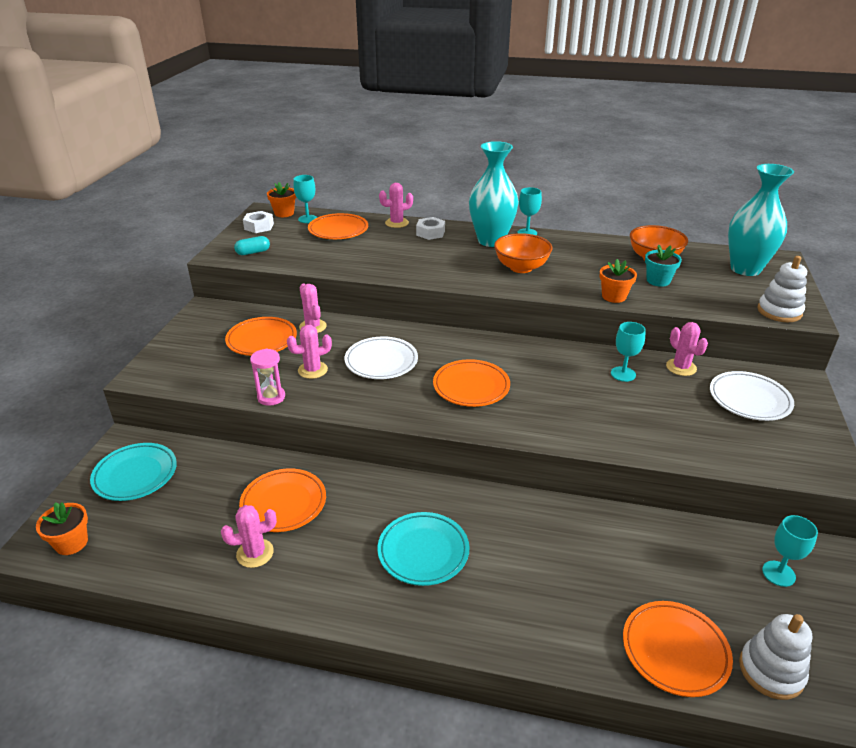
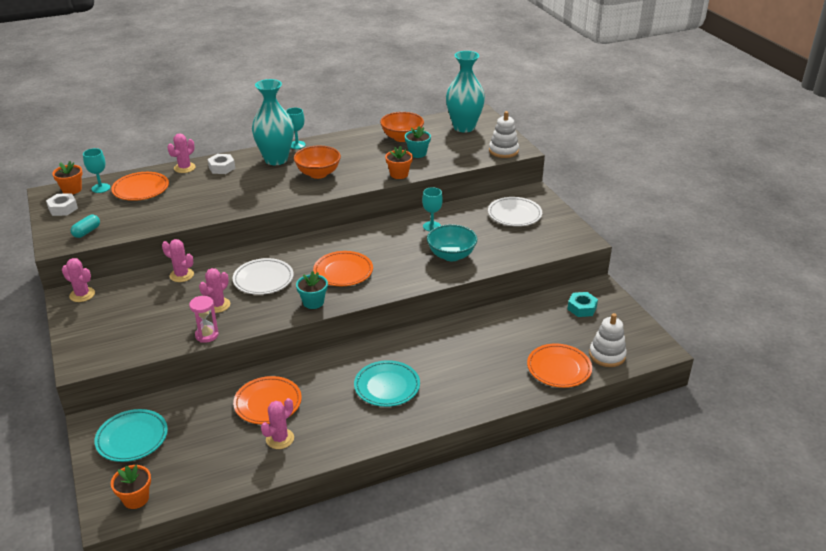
camera: 35 degrees left, 0 degrees up
(262, 340) = (151, 300): orange plate -> none
(407, 408) = (313, 302): none -> turquoise flower pot
(618, 419) = (451, 255): none -> turquoise bowl
(681, 367) = (462, 209): pink cactus -> pink cactus (82, 295)
(778, 573) = (582, 308): turquoise goblet -> turquoise nut

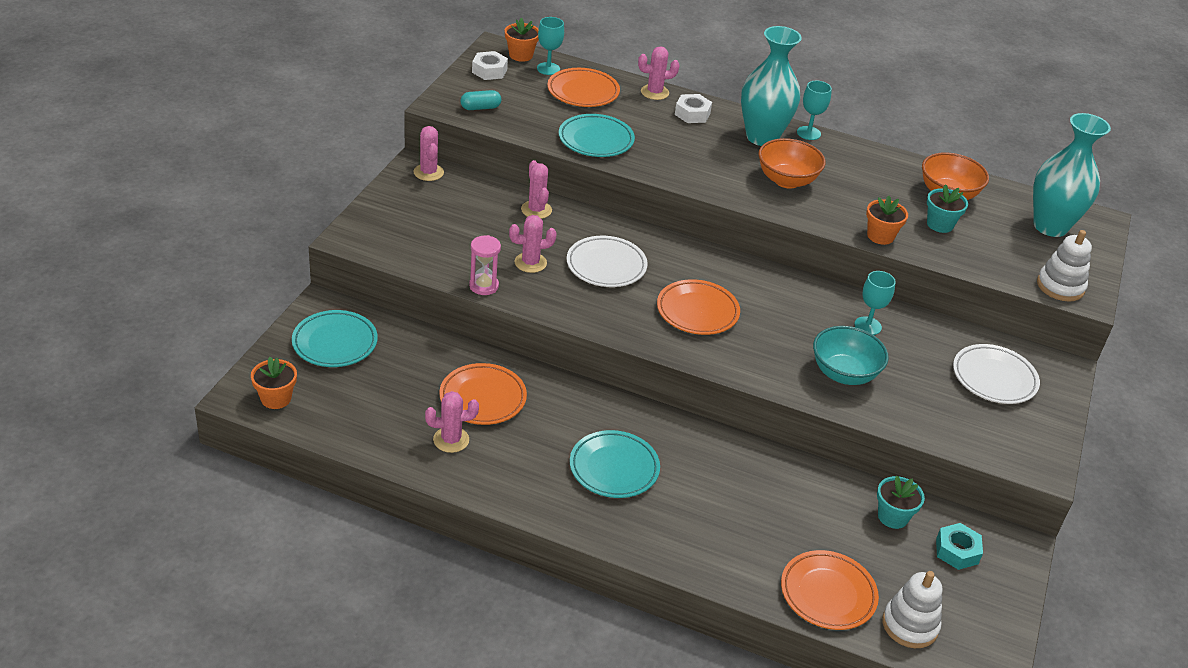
camera: 40 degrees right, 5 degrees up
(185, 210) = (596, 140): none -> turquoise plate
(313, 302) = (624, 323): turquoise flower pot -> turquoise flower pot (892, 516)

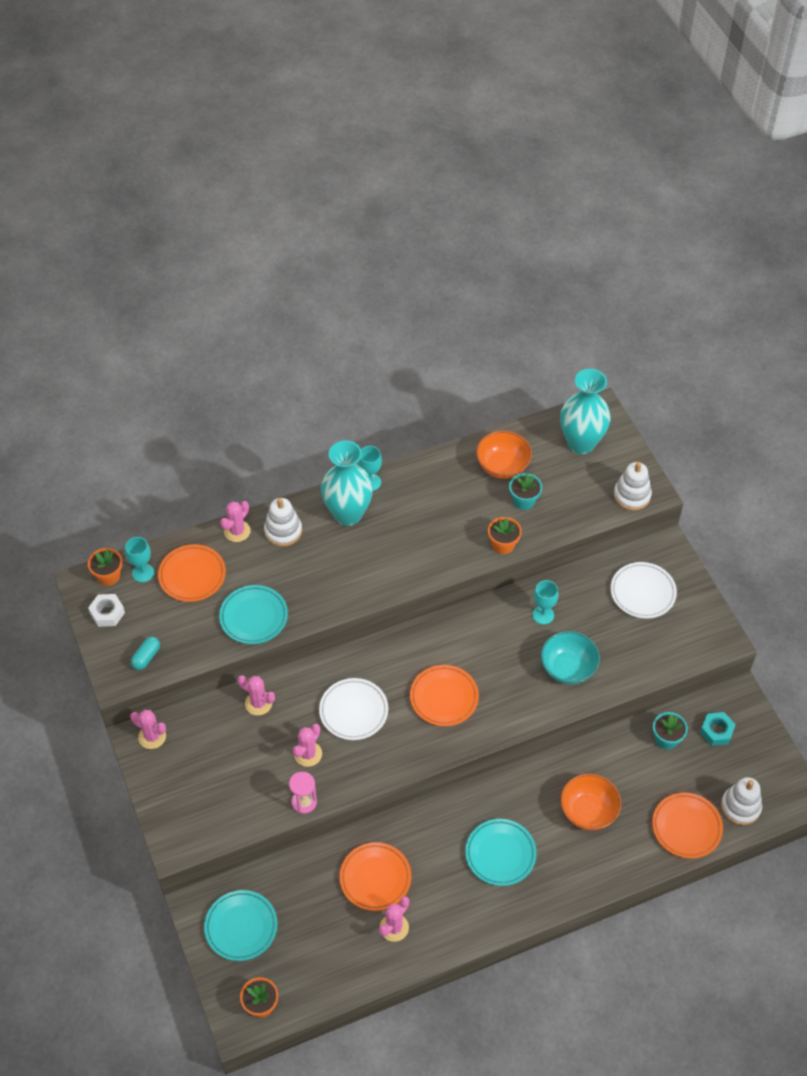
camera: 40 degrees left, 15 degrees up
(692, 114) = (283, 531): white nut -> white stacking toy
(786, 180) = (403, 543): orange bowl -> orange bowl (588, 811)

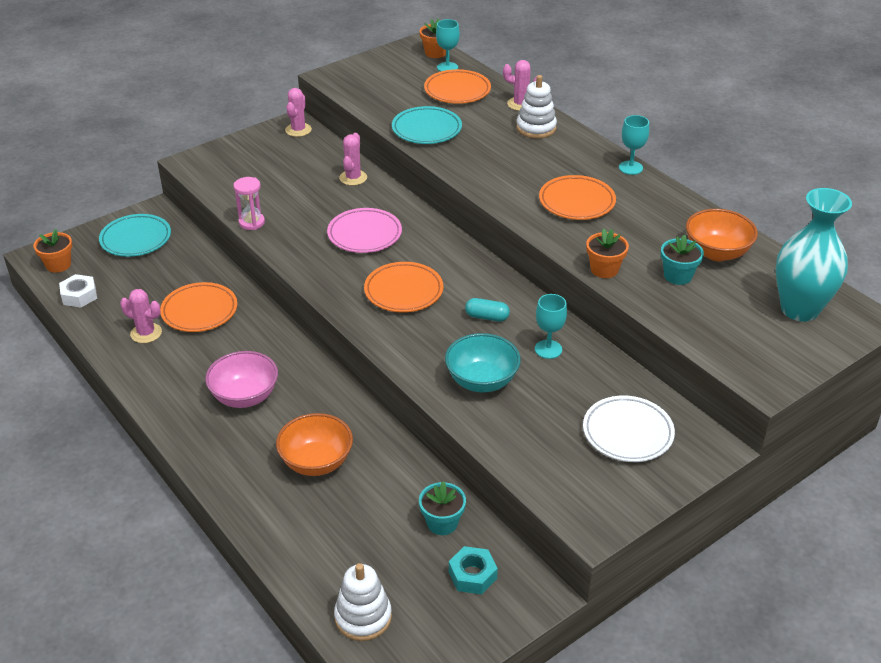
camera: 75 degrees right, 15 degrees down
(107, 613) = (396, 59): white nut -> white nut (79, 296)
(146, 657) = (358, 85): turquoise capsule -> turquoise capsule (487, 317)
(308, 754) = (306, 215): pink cactus -> none
(348, 514) = (580, 161): turquoise vase -> none
(353, 711) = (364, 234): white plate -> pink plate
(500, 854) = (245, 396): turquoise plate -> pink bowl
(632, 495) = (748, 365): white stacking toy -> none
(686, 827) = (317, 561): orange plate -> orange plate (576, 202)

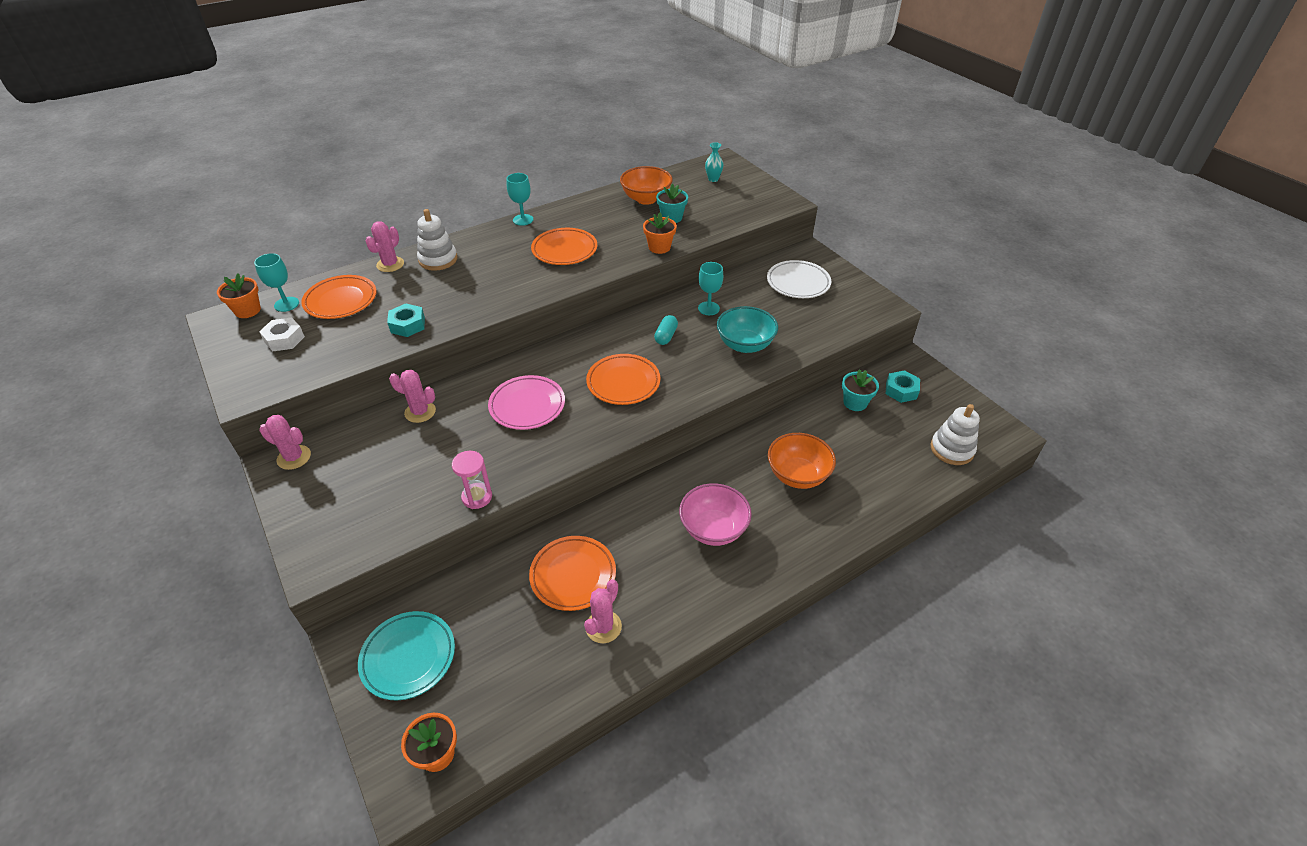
camera: 85 degrees left, 5 degrees up
(79, 296) = (515, 714): white nut -> white nut (284, 339)
(426, 129) = (407, 325): turquoise plate -> turquoise nut
(799, 309) = (713, 179): turquoise vase -> turquoise vase, size x0.40

